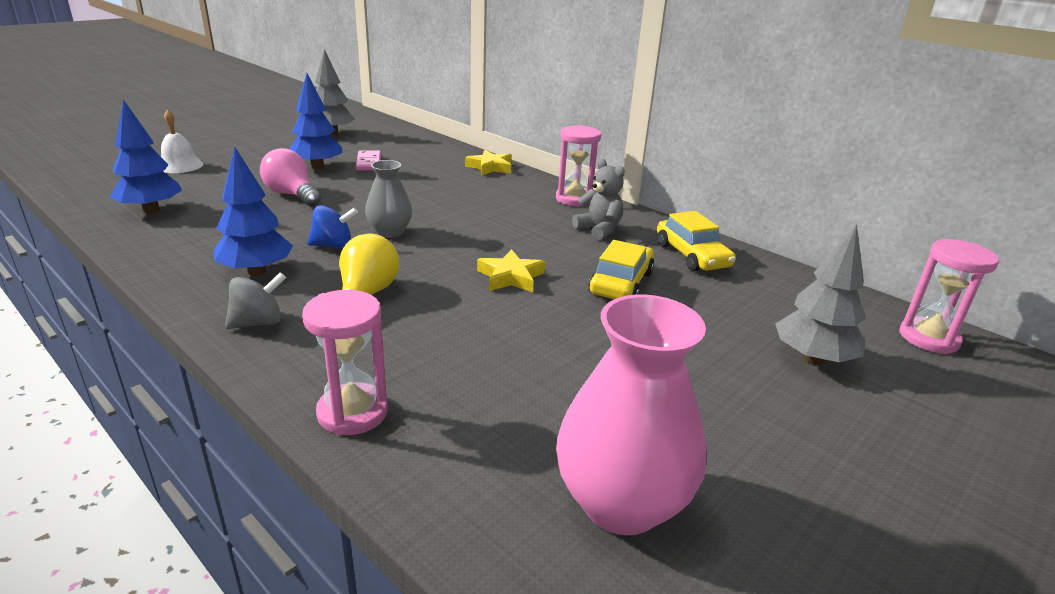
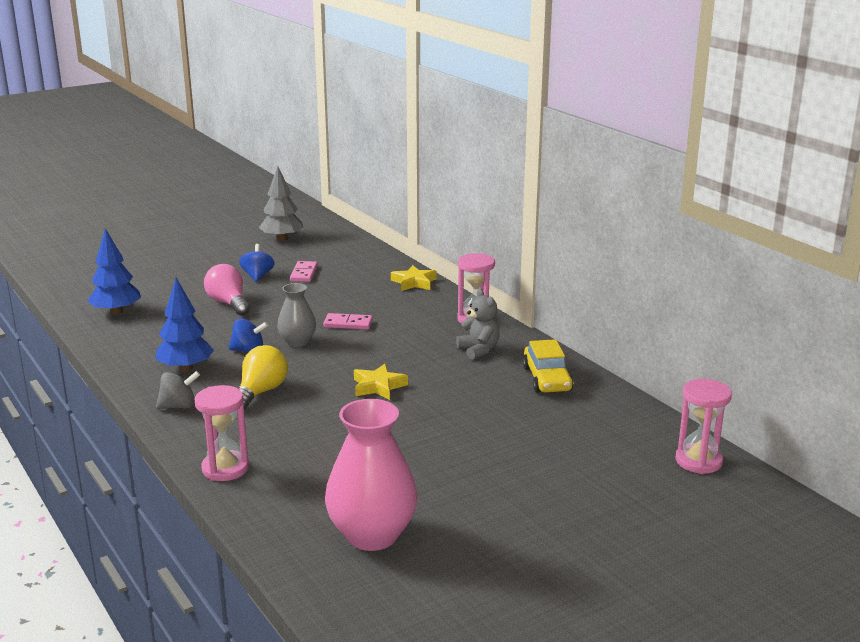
camera: 15 degrees right, 5 degrees down
(180, 165) = (143, 270): white bell -> none
(317, 167) = (257, 276): blue tree -> blue spinning top
(440, 209) = (348, 324): none -> pink domino
(621, 283) = (467, 398): yellow car -> none
(812, 358) = (581, 466): grey tree -> none

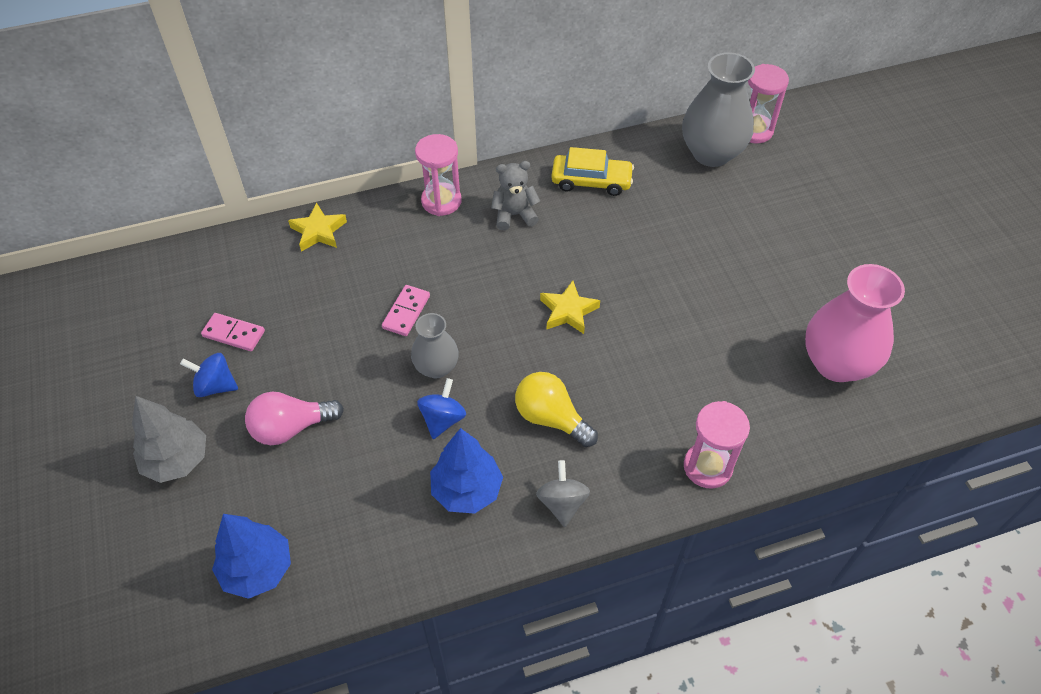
camera: 75 degrees left, 30 degrees up
(282, 239) = (95, 342): grey tree -> grey tree (177, 460)
(638, 438) = (711, 153): none -> grey vase

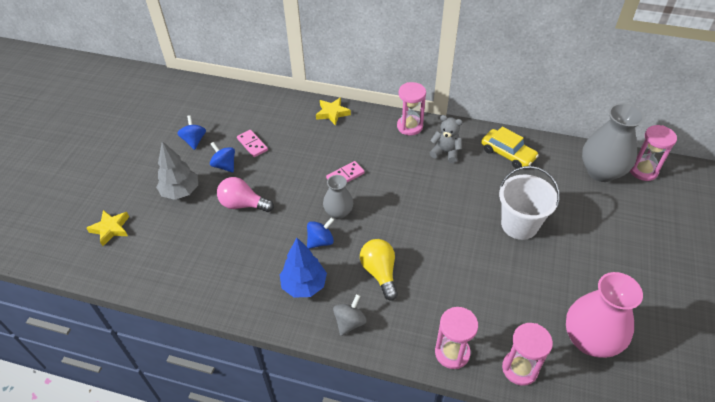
camera: 35 degrees right, 5 degrees down
(134, 373) = (194, 140): none -> blue spinning top
(257, 569) = (174, 264): blue tree -> none
(568, 311) = (436, 219): yellow star -> yellow star (111, 229)
(669, 266) = (519, 225): none -> white bucket
(791, 440) = (520, 369): none -> pink hourglass

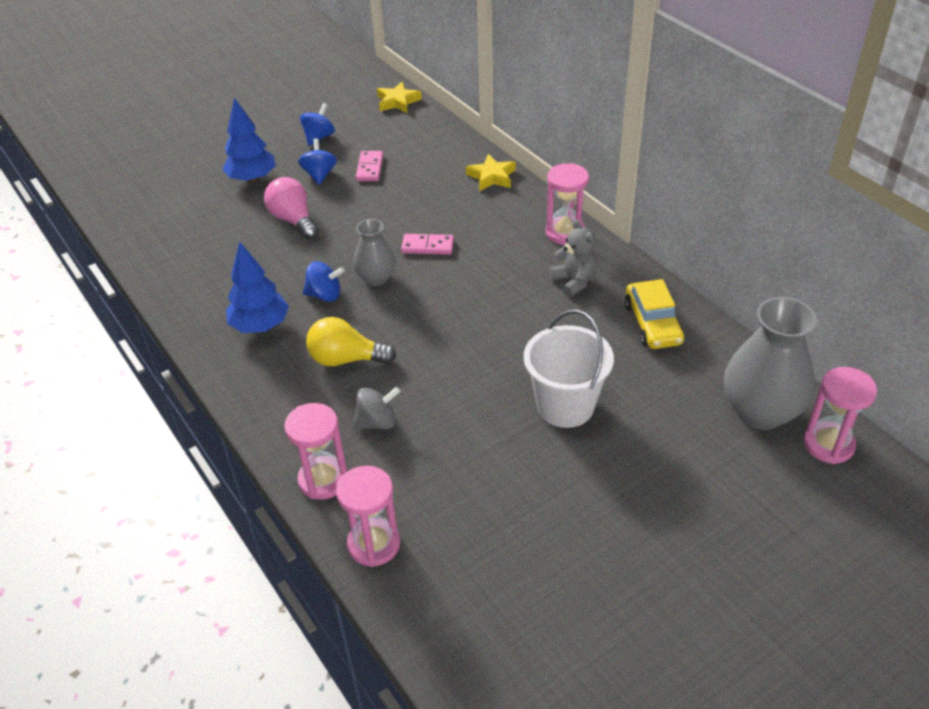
camera: 40 degrees right, 5 degrees down
(111, 229) = (158, 180): yellow star -> yellow star (398, 101)
(181, 192) = (252, 179): grey tree -> blue tree
(350, 322) = (261, 385): grey spinning top -> grey spinning top (377, 422)
(380, 273) = (346, 359): yellow light bulb -> yellow light bulb turned 105 degrees counterclockwise
(590, 340) = (492, 574): pink vase -> none

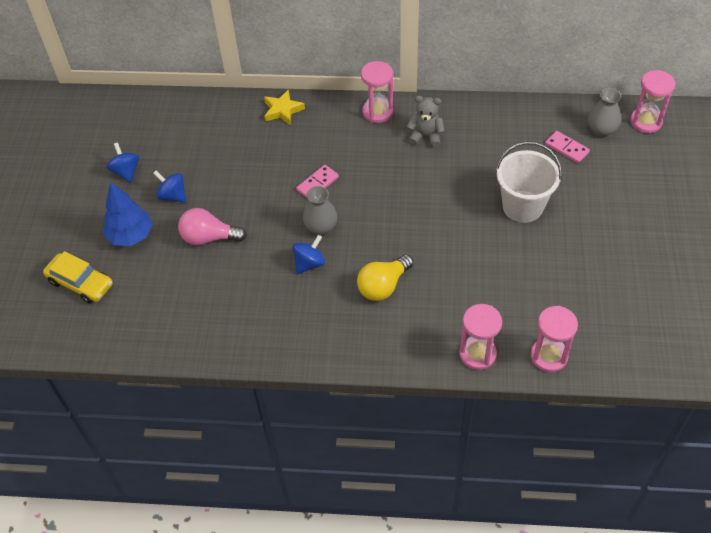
camera: 50 degrees left, 10 degrees up
(260, 326) = (304, 314): blue tree -> none
(370, 168) = (198, 165): pink domino -> pink domino (566, 148)
(377, 422) = (454, 301): grey spinning top -> none
(398, 101) = (137, 105): yellow star -> none
(652, 323) = (495, 127): yellow car -> yellow car (80, 283)
(760, 411) = (601, 130): grey vase -> grey vase, size x0.57

